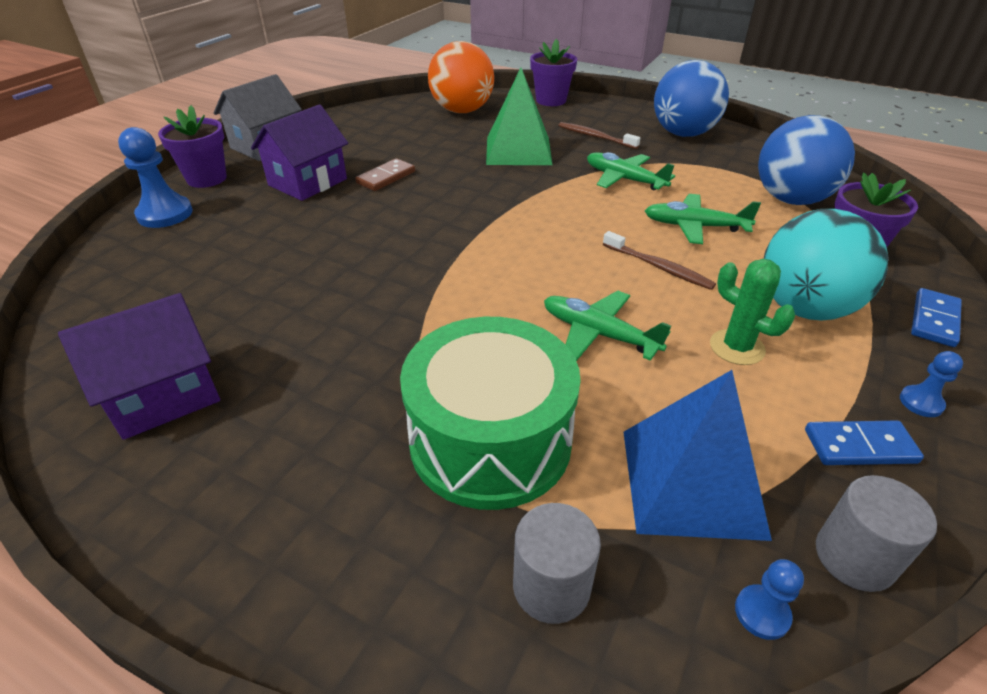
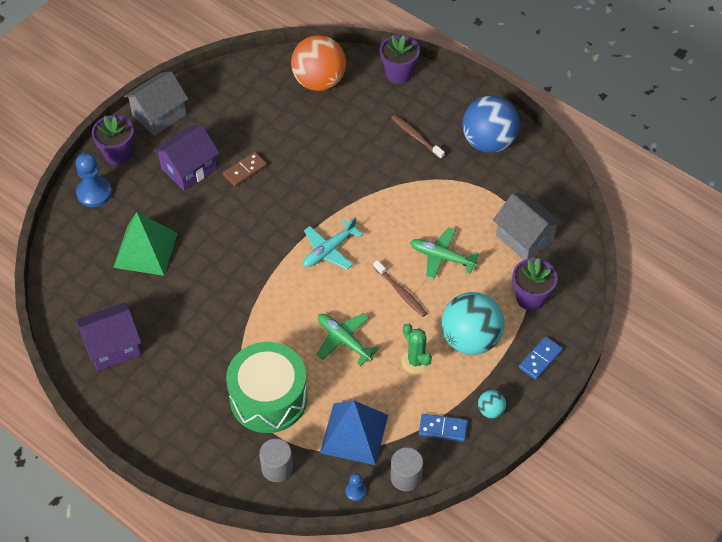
camera: 10 degrees right, 15 degrees up
(518, 150) = (349, 148): green pyramid -> green pyramid (145, 250)
(529, 235) = (329, 250): none -> turquoise plane
(624, 179) = (416, 197): green plane -> none
(791, 199) = (524, 238): blue ball -> grey house
(921, 402) = (490, 410): blue pawn -> turquoise ball

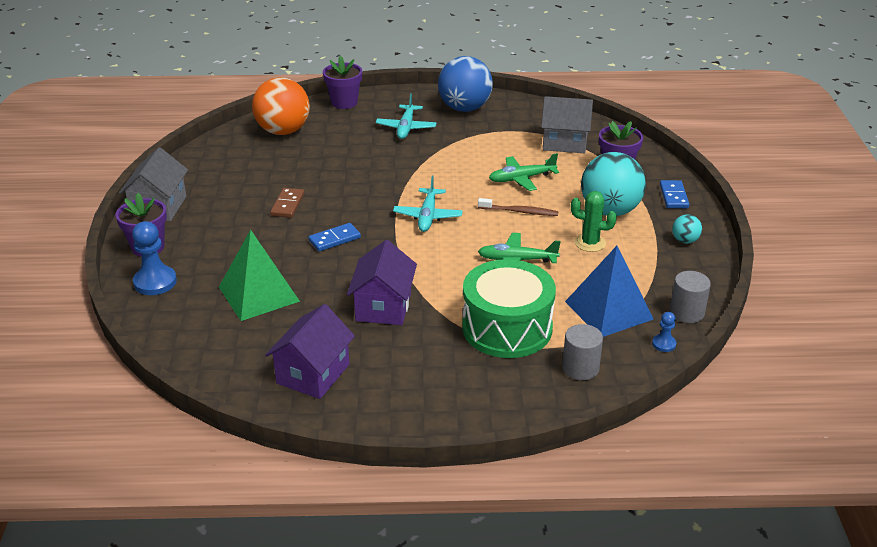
camera: 40 degrees left, 20 degrees down
(189, 168) = (233, 226): purple house -> purple house (383, 306)
(416, 137) = (406, 128): brown toothbrush -> turquoise plane
(443, 429) = (669, 269): blue domino -> blue domino (334, 239)

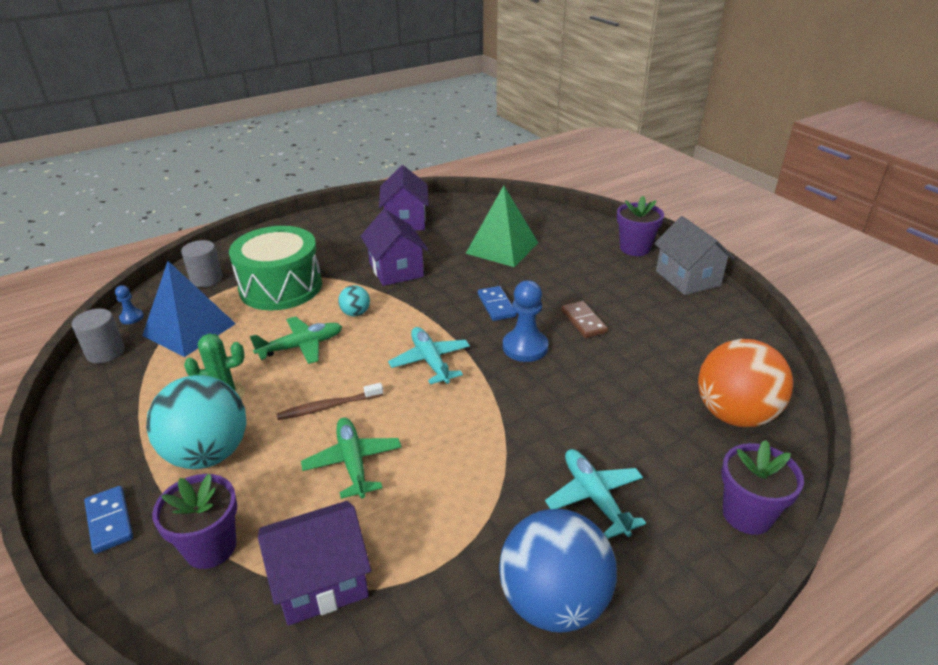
camera: 150 degrees right, 0 degrees up
(155, 282) = (587, 231): blue pawn -> blue pawn (525, 347)
(334, 239) = (496, 305): blue domino -> blue domino turned 45 degrees counterclockwise
(521, 179) = (353, 463): green plane -> green plane turned 60 degrees counterclockwise
(564, 142) = (321, 581): grey house -> purple house
(685, 240) = (98, 442): turquoise ball -> turquoise ball (355, 313)

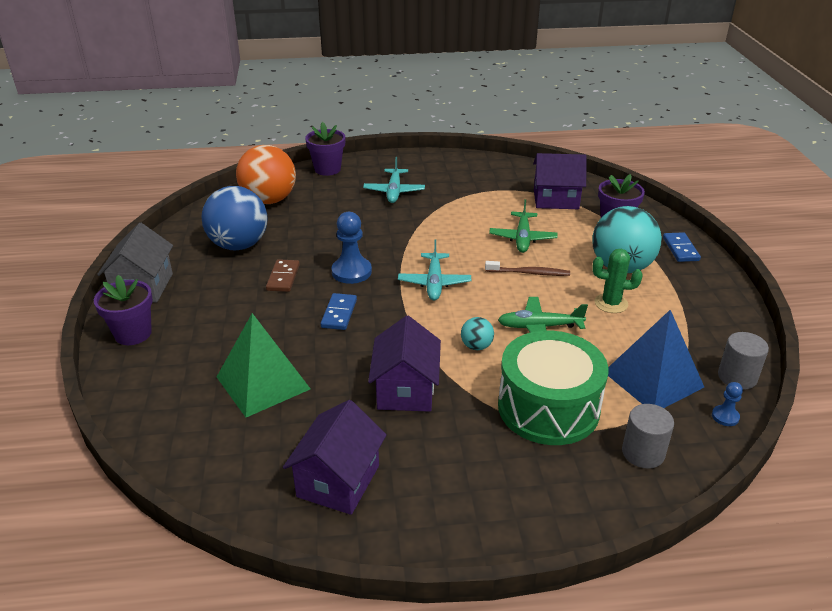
camera: 155 degrees left, 0 degrees up
(553, 601) = (448, 170): blue ball -> blue ball (239, 245)

